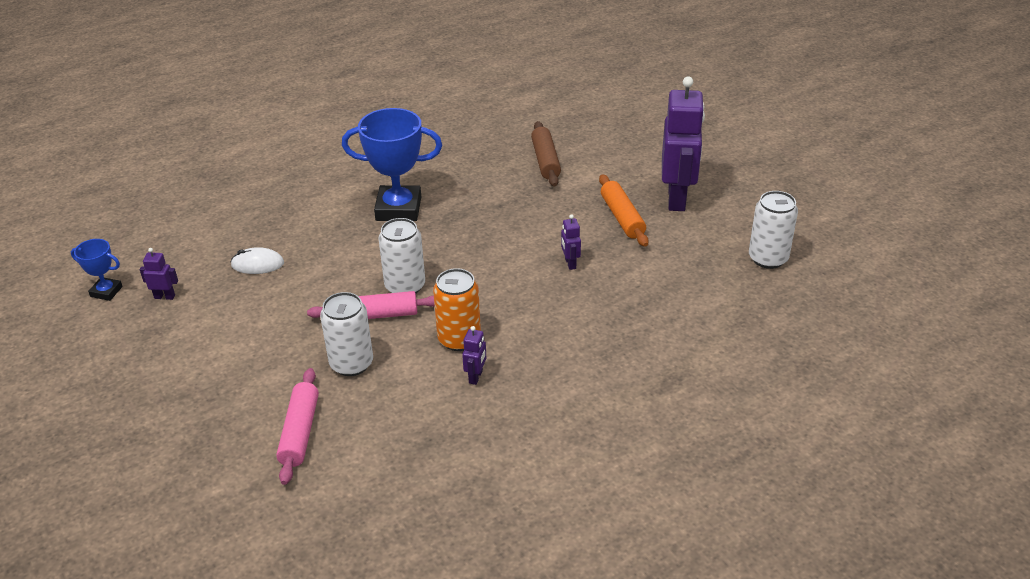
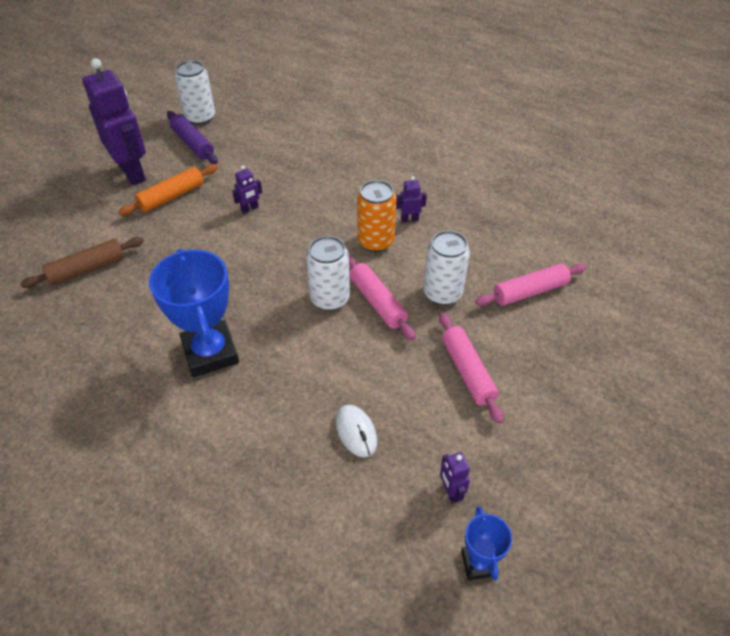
camera: 115 degrees left, 10 degrees up
(251, 346) = (467, 371): none -> pink rolling pin
(677, 199) = (133, 173): purple robot -> purple robot turned 75 degrees clockwise
(713, 244) = (193, 144): none -> purple rolling pin

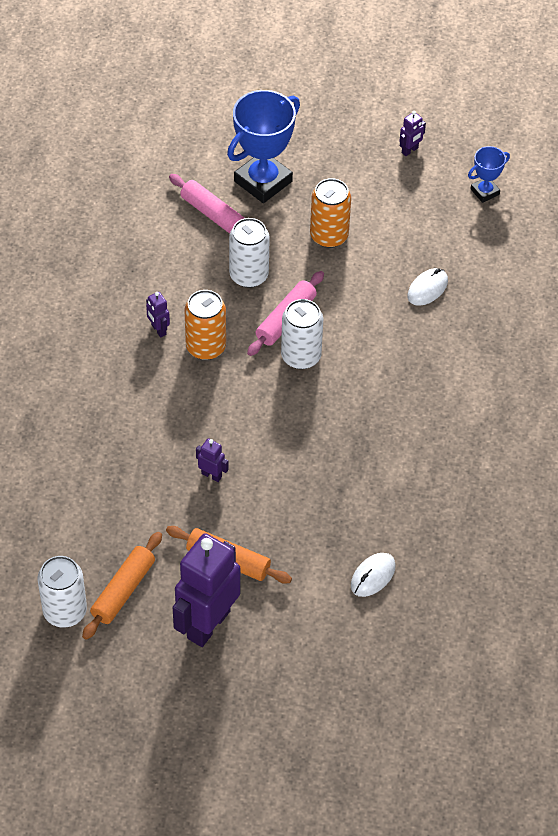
camera: 115 degrees left, 5 degrees up
(87, 269) = (373, 576): brown rolling pin -> white mouse
(193, 144) = (123, 590): purple rolling pin -> orange rolling pin
(210, 353) = (411, 419): blue trophy -> blue trophy (263, 181)
(450, 492) = (442, 219): purple robot -> purple robot (410, 150)
(467, 371) = (329, 236): pink rolling pin -> orange can

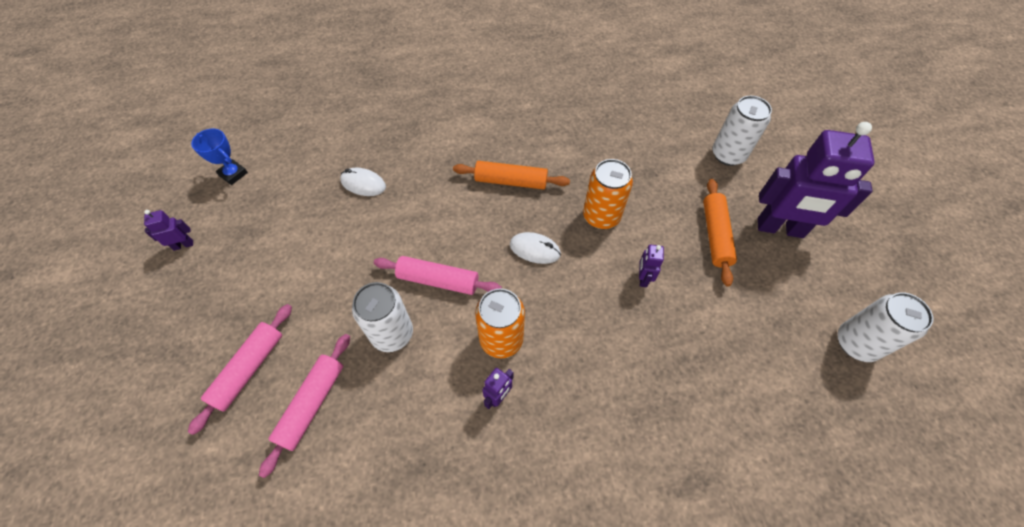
camera: 110 degrees left, 5 degrees up
(123, 590) = (800, 303): orange rolling pin -> orange rolling pin (511, 181)
(263, 181) = (249, 369): blue trophy -> pink rolling pin
(301, 356) = (477, 253): white can -> white can (728, 155)
(329, 236) = (317, 278): orange can -> orange can (601, 216)
(373, 576) = (663, 141): white mouse -> white mouse (535, 249)
(410, 150) = (183, 245): purple robot -> purple robot turned 45 degrees counterclockwise

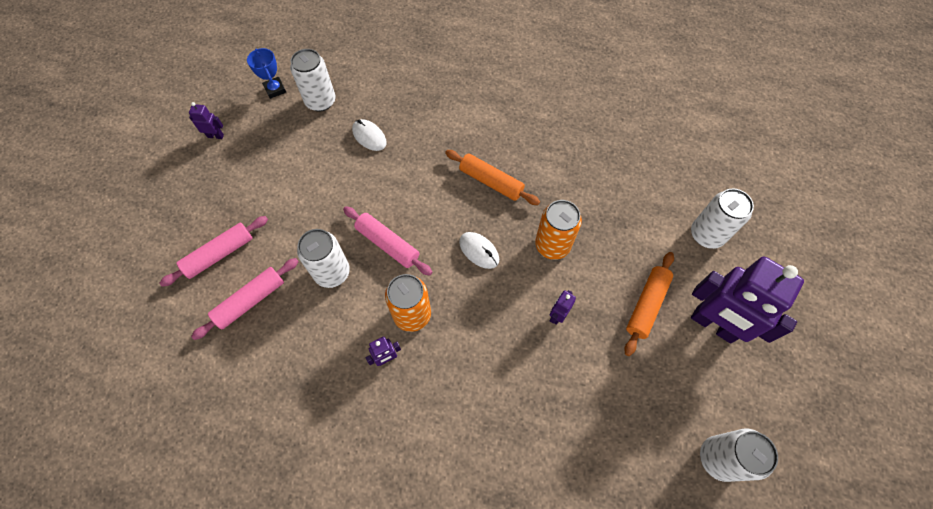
camera: 25 degrees right, 5 degrees up
(292, 168) = (320, 101): none -> white can

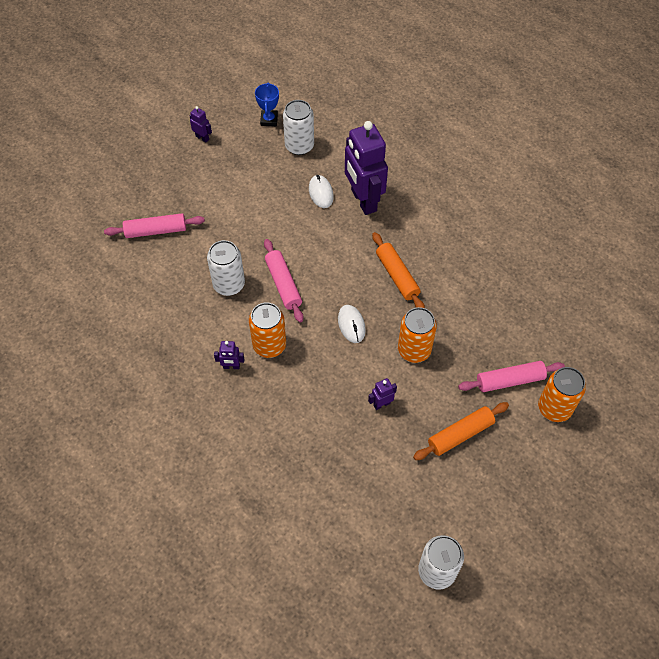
camera: 30 degrees right, 5 degrees down
(250, 301) = (159, 275): pink rolling pin -> pink rolling pin (510, 380)
(706, 235) = (554, 408): white can -> orange can
(713, 325) = (506, 478): purple robot -> purple robot (363, 200)

